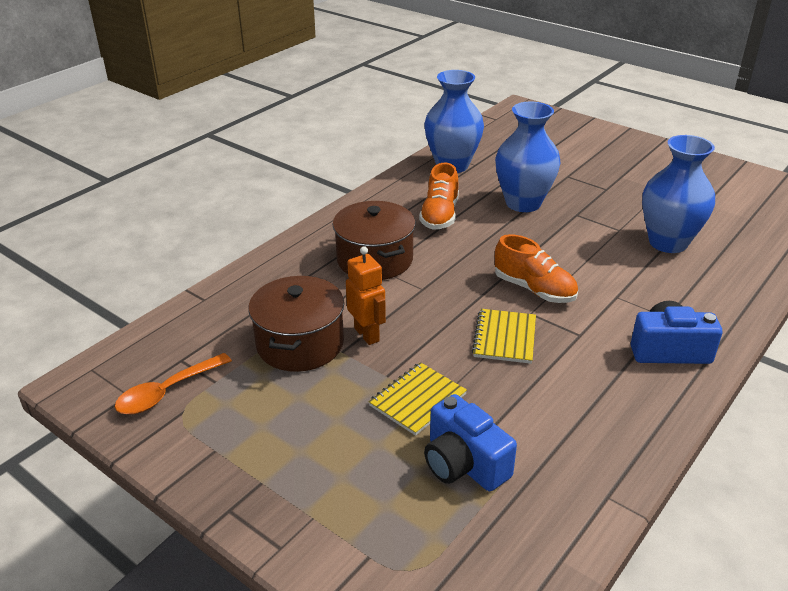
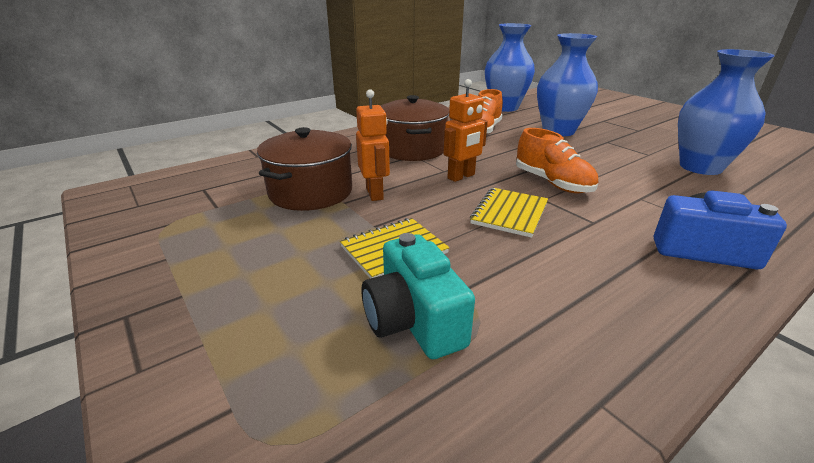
camera: 15 degrees right, 5 degrees down
(167, 392) = (170, 208): orange spoon -> none
(443, 295) = (461, 176): none -> orange robot
(464, 464) = (414, 320): blue camera -> turquoise camera

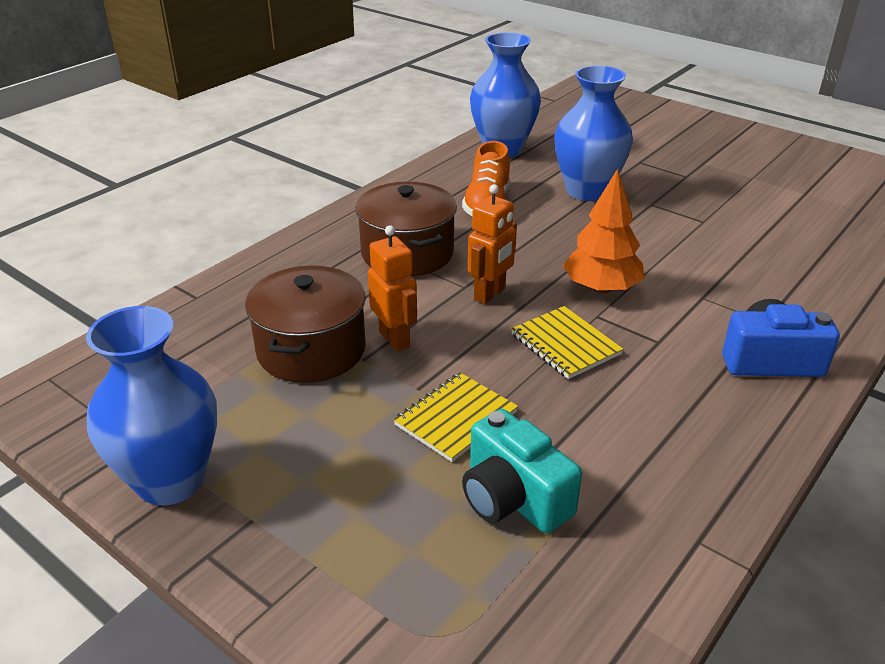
camera: 15 degrees left, 5 degrees up
(509, 213) = (565, 344): yellow notebook -> yellow notebook turned 45 degrees counterclockwise
(552, 183) = (601, 288): orange shoe -> orange tree
(700, 167) = (763, 236): blue vase -> blue vase (170, 480)

